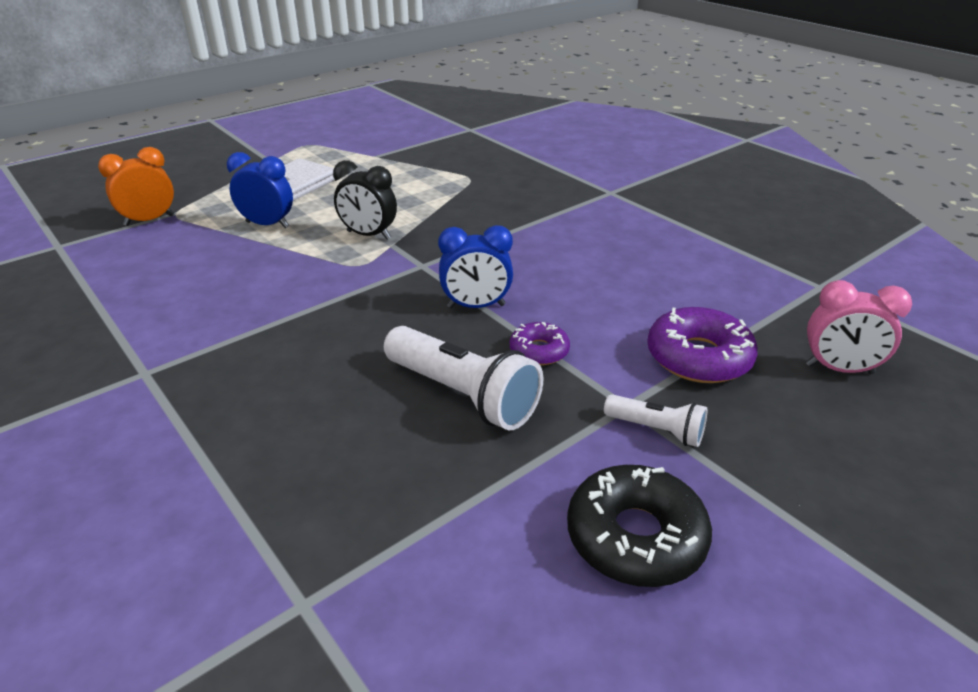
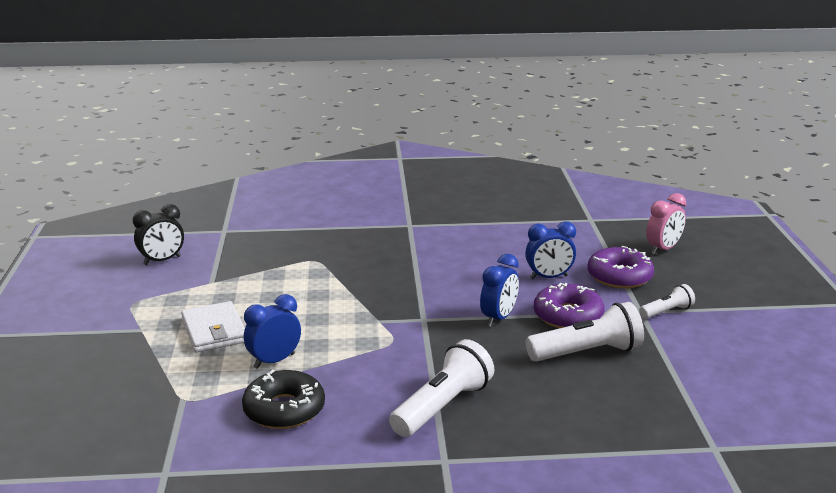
camera: 55 degrees left, 10 degrees down
(149, 220) = (181, 415): orange clock -> none
(251, 335) = (442, 406): none -> white flashlight
(368, 235) = (352, 325): black clock -> black clock (162, 260)
(539, 351) = (568, 316): purple donut -> purple donut, size x1.73
(618, 306) = (549, 277): none -> blue clock
(635, 537) = (734, 346): black donut -> black donut (284, 409)

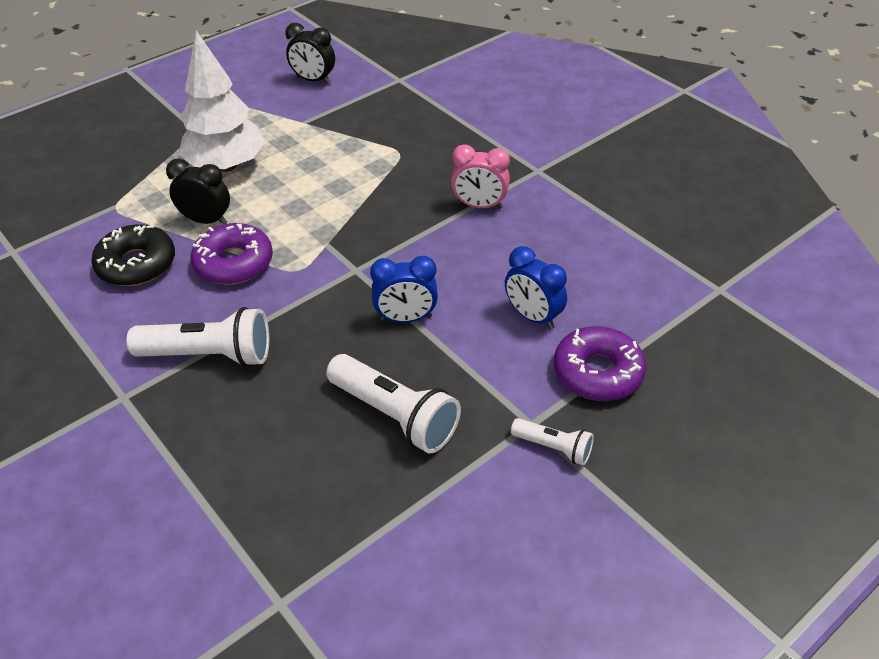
camera: 55 degrees right, 20 degrees up
(214, 331) = (226, 165): white wallet -> white tree
(274, 361) = (206, 220): blue clock -> black clock
(568, 316) = (460, 368): purple donut -> purple donut (234, 263)
(663, 249) = (716, 383): pink clock -> pink clock (479, 206)

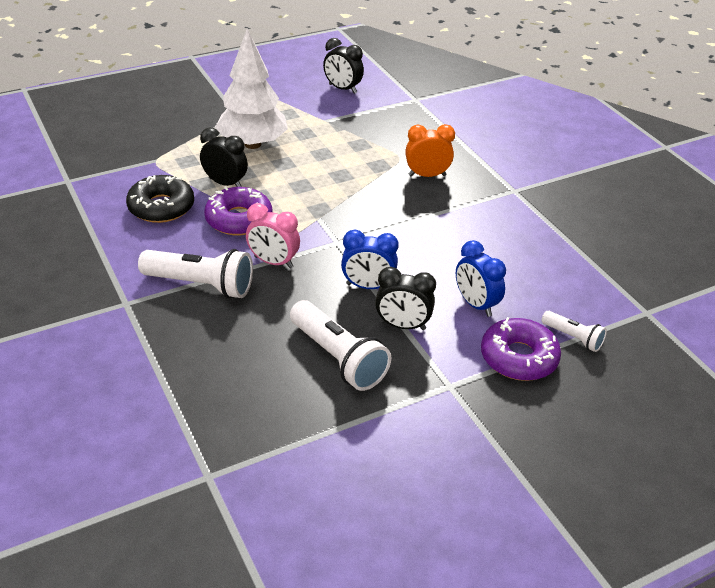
camera: 10 degrees right, 5 degrees down
(436, 169) = (427, 175): none -> orange clock
(458, 359) = (402, 325): none -> black clock
(479, 206) = (455, 210): pink clock -> pink clock (273, 262)
(553, 448) = (463, 408): white flashlight -> white flashlight (573, 338)

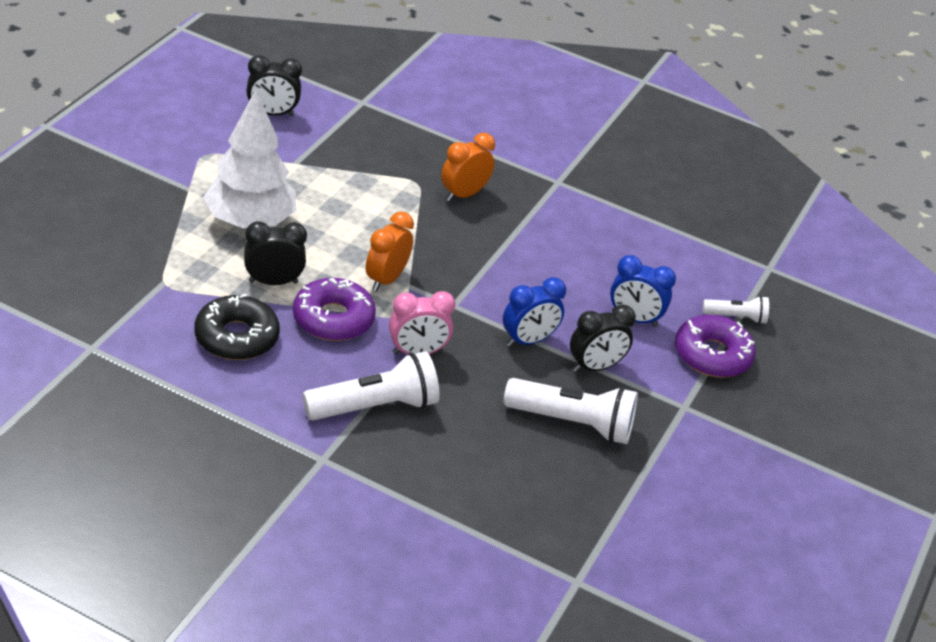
camera: 40 degrees left, 0 degrees up
(305, 208) = (386, 279): none -> orange clock

